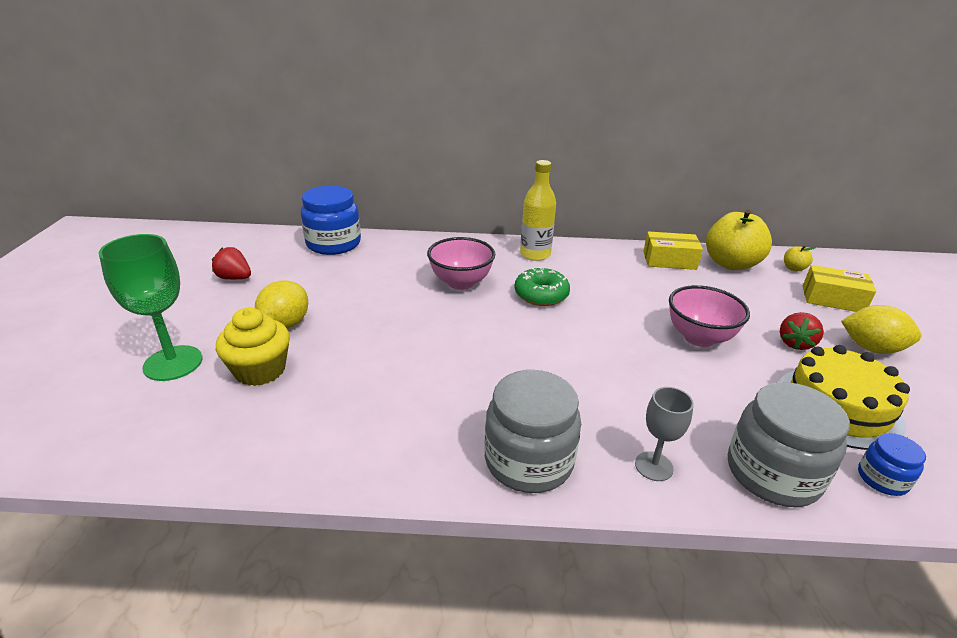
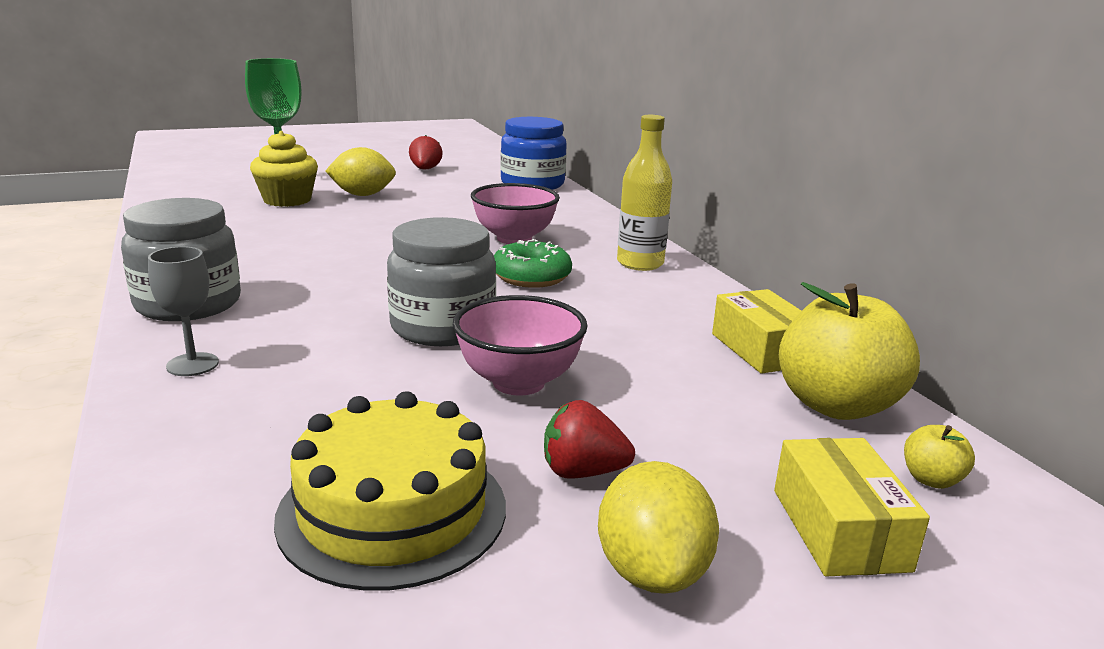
camera: 65 degrees right, 10 degrees down
(772, 473) = (193, 443): grey jar -> grey jar (442, 327)
(882, 479) = (198, 545): blue jar -> none

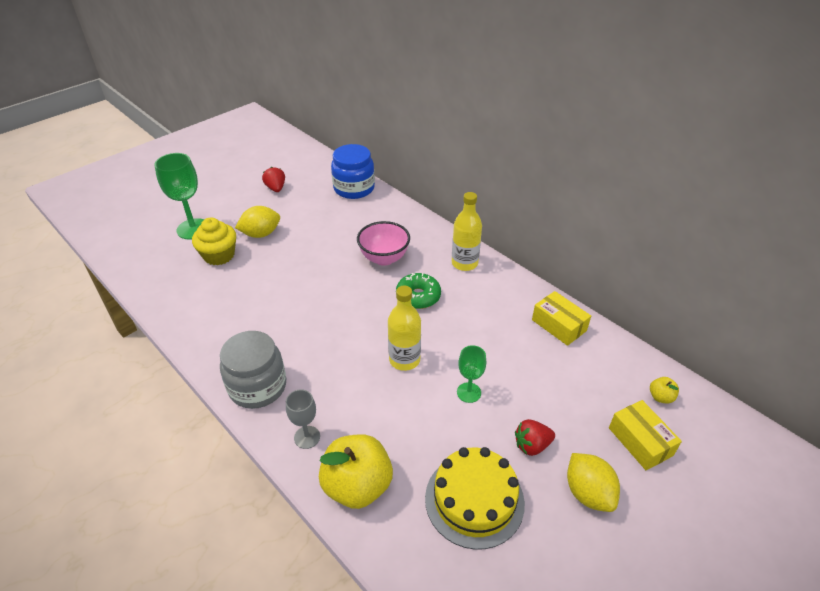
camera: 20 degrees left, 20 degrees up
(442, 327) = (404, 360): grey jar -> yellow bottle
(518, 382) = (469, 392): pink bowl -> green goblet
(836, 405) = (607, 359): yellow apple -> yellow apple (357, 486)

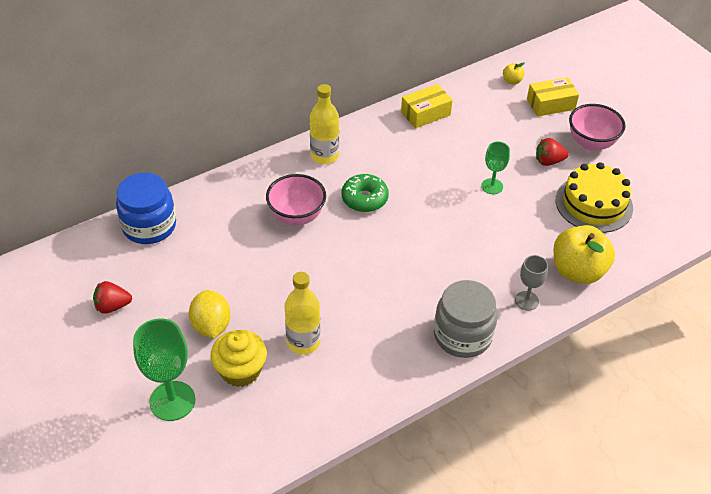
camera: 80 degrees left, 5 degrees up
(404, 360) = (447, 222): yellow bottle -> yellow bottle (303, 342)
(532, 445) = (548, 161): red strawberry -> red strawberry turned 90 degrees clockwise
(588, 493) = (591, 143): yellow lemon -> pink bowl

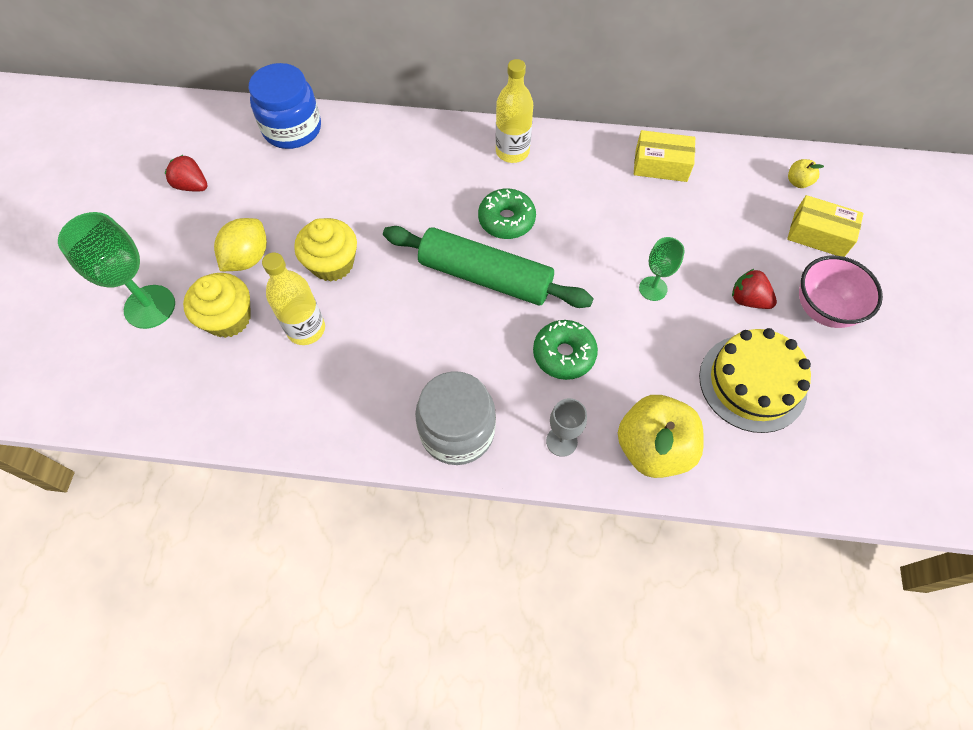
camera: 40 degrees right, 15 degrees up
(277, 292) = (332, 263): none -> yellow cupcake
(296, 216) = (425, 198): pink bowl -> none
(386, 239) = (485, 276): none -> green rolling pin
(479, 253) = (564, 354): none -> green donut

